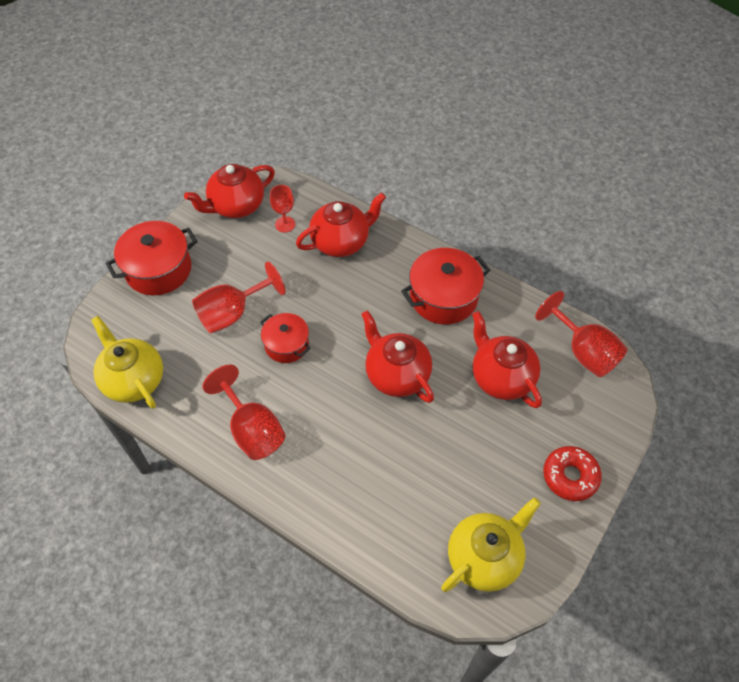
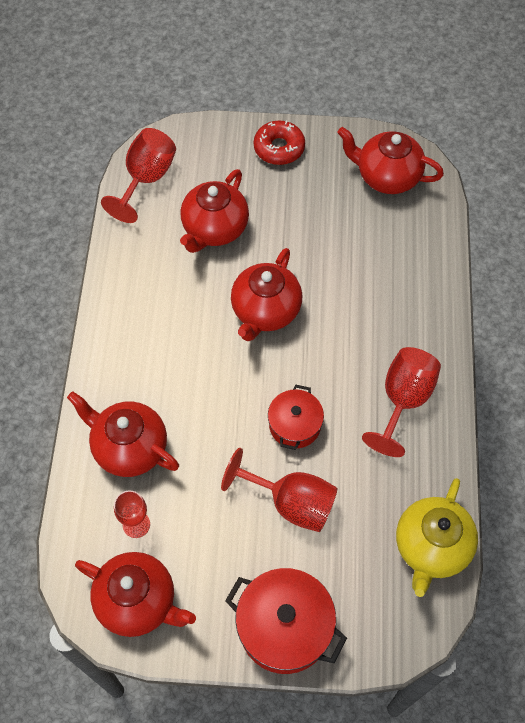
camera: 120 degrees left, 5 degrees up
(443, 297) = (149, 313): red pot -> none
(484, 557) = (386, 177): yellow teapot -> red teapot

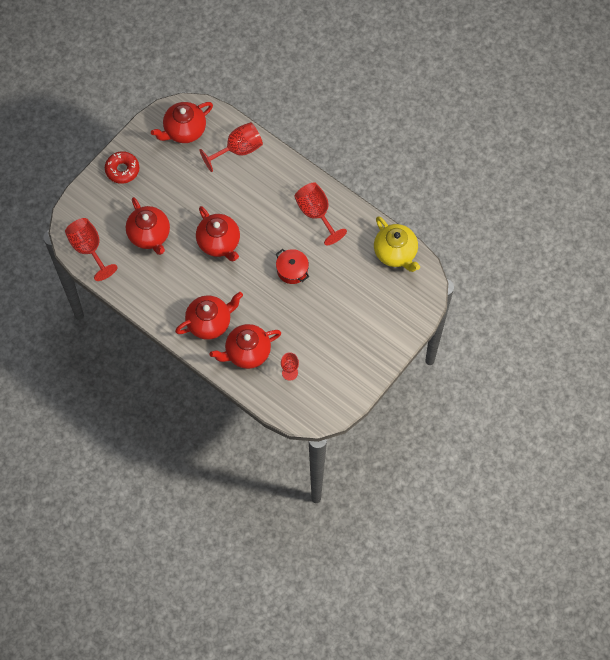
camera: 55 degrees left, 5 degrees up
(138, 601) = (328, 394): red teapot -> red teapot (210, 322)
(284, 627) = (386, 339): red pot -> none
(291, 502) = (330, 298): red goblet -> red goblet (238, 150)

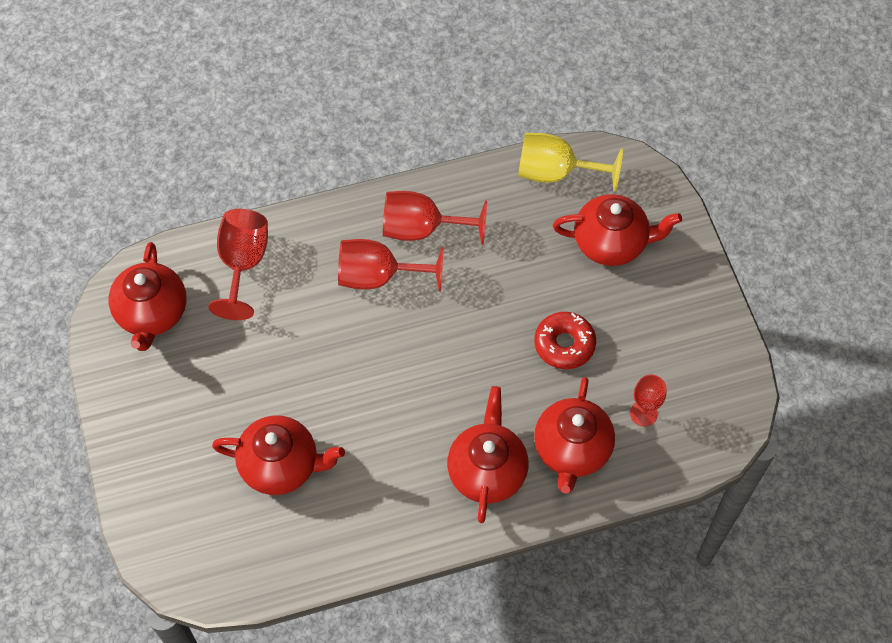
camera: 55 degrees left, 5 degrees down
(89, 249) = (234, 567): red goblet -> red goblet (378, 276)
(122, 170) = (143, 436): red donut -> red donut (564, 344)
(219, 243) = (369, 379): red teapot -> red teapot (611, 243)
(292, 270) = (485, 312): red pot -> none
(395, 253) = (555, 173): yellow teapot -> yellow goblet

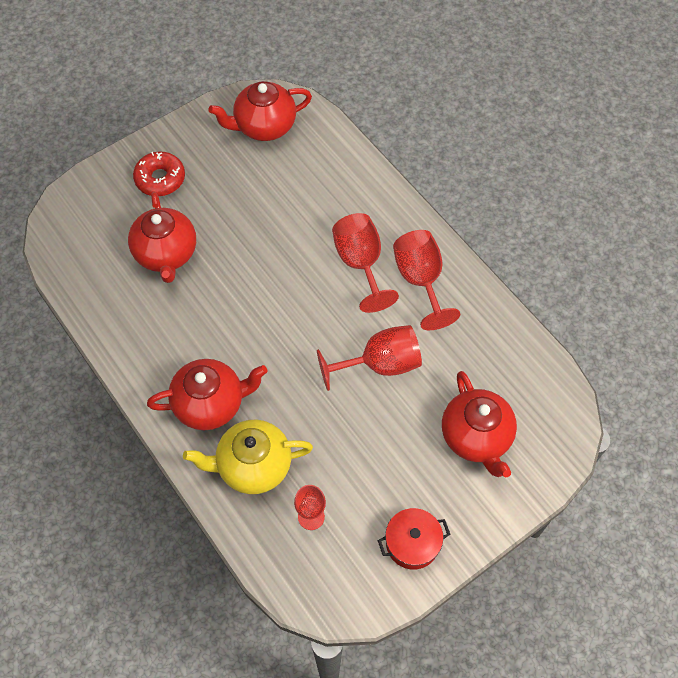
camera: 70 degrees right, 0 degrees up
(243, 264) = (331, 167): red goblet -> red goblet (380, 364)
(555, 173) = (529, 367): yellow goblet -> none
(564, 344) = (354, 428): red donut -> red donut (160, 179)
(572, 450) = (253, 466): red teapot -> yellow teapot
(698, 334) = (412, 543): none -> red pot

